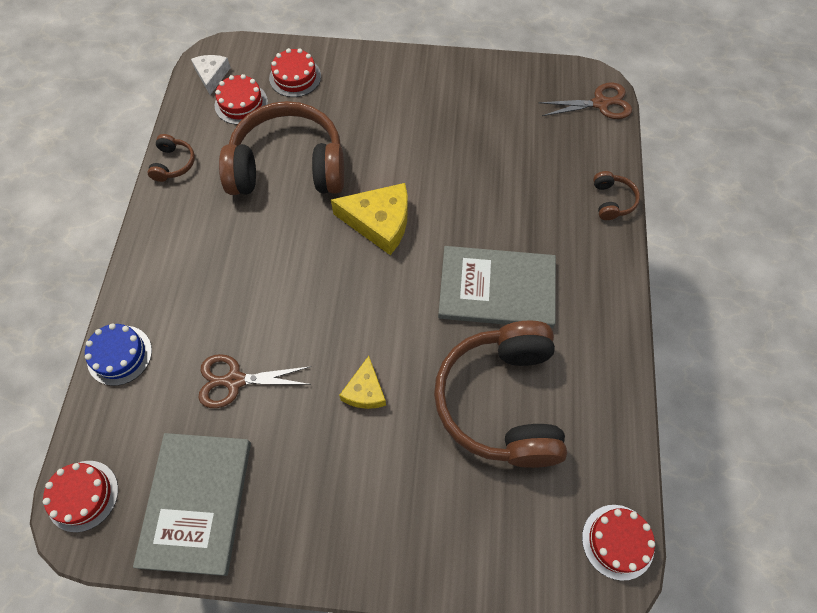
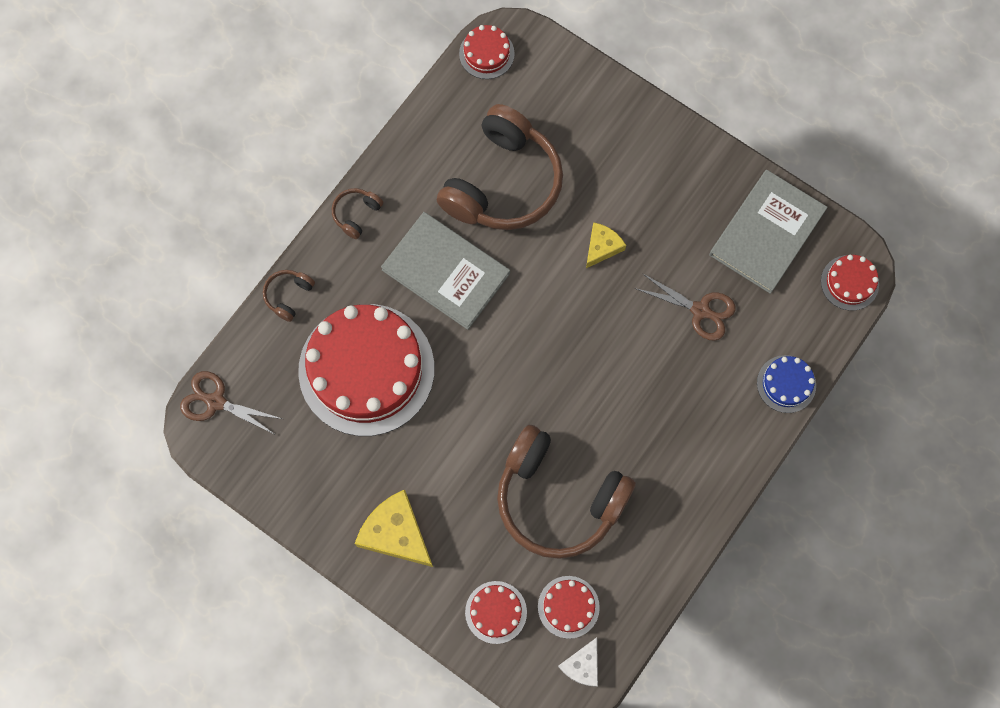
camera: 150 degrees left, 10 degrees up
(173, 164) = (667, 565): brown headphones -> brown headphones (356, 214)
(379, 222) = (506, 389): yellow cheese -> yellow cheese (396, 533)
(505, 180) = (366, 369): none -> red cake

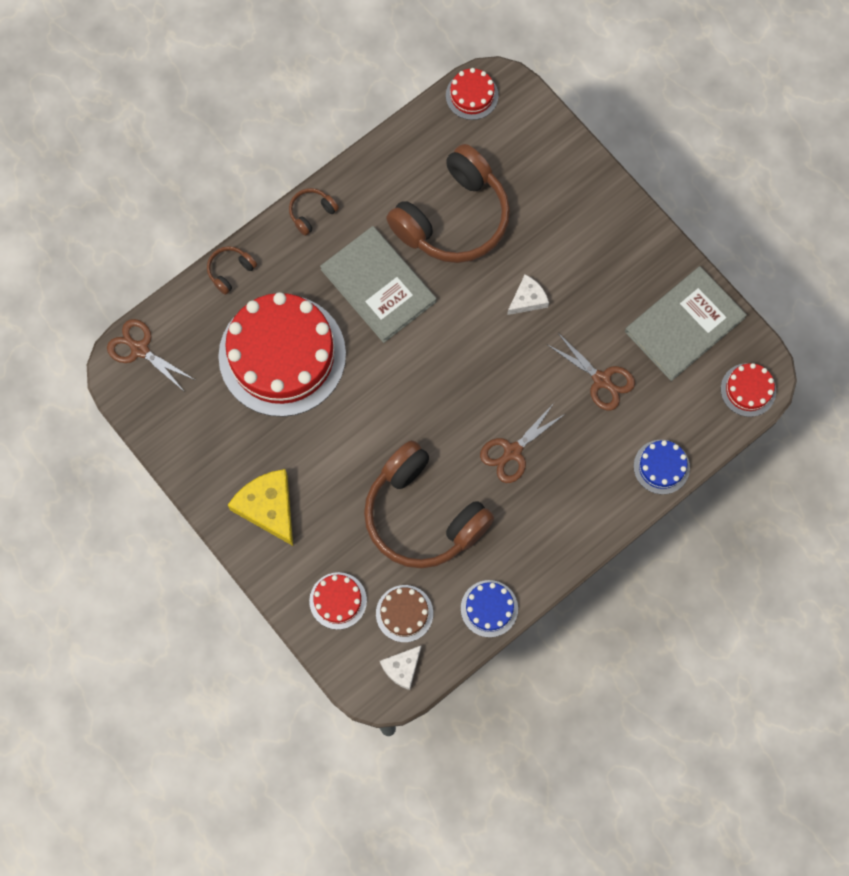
camera: 15 degrees right, 0 degrees up
(568, 607) = (404, 613): red cake -> brown cake
(602, 247) = (527, 299): yellow cheese -> white cheese
(631, 408) = (512, 451): none -> brown scissors
(654, 578) = (489, 608): none -> blue cake

